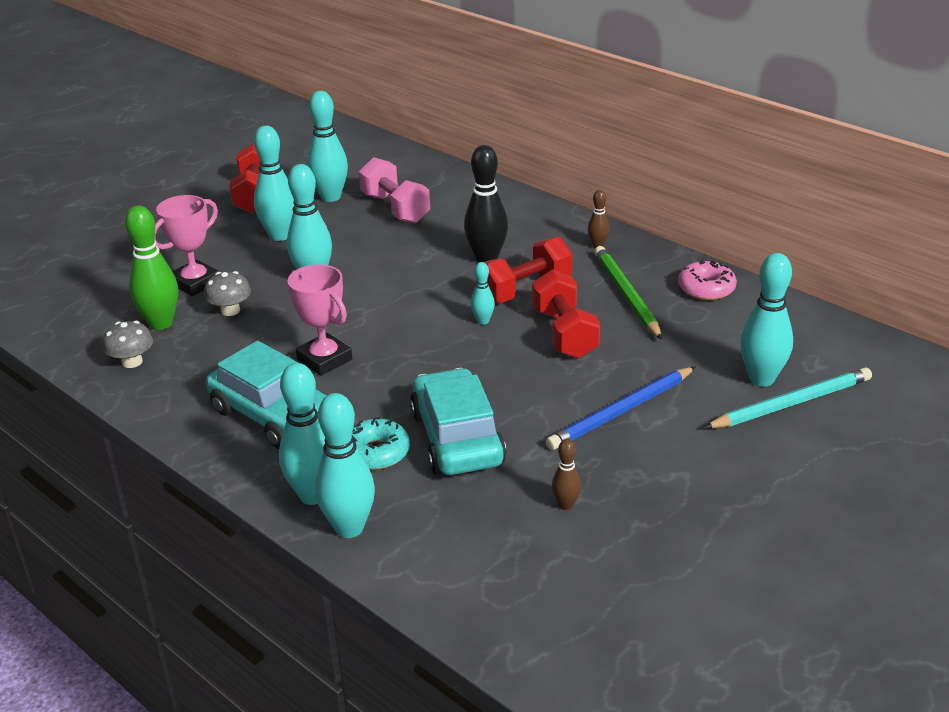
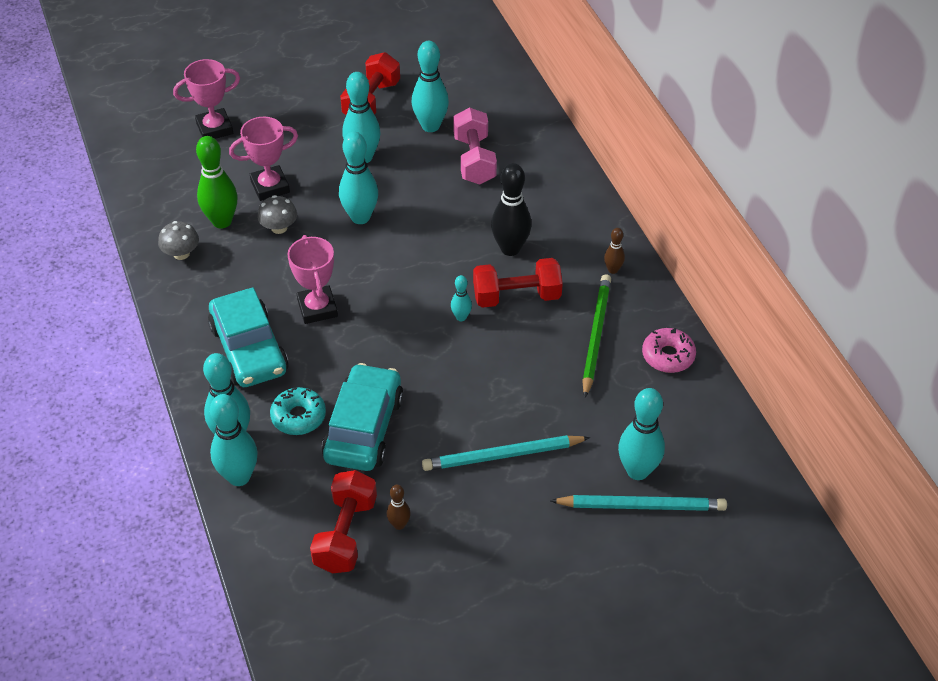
camera: 25 degrees right, 15 degrees up
(97, 256) = (214, 128): none -> pink trophy
(564, 333) = (515, 357): red dumbbell -> red dumbbell (346, 534)
(621, 412) = (502, 456): blue pencil -> turquoise pencil

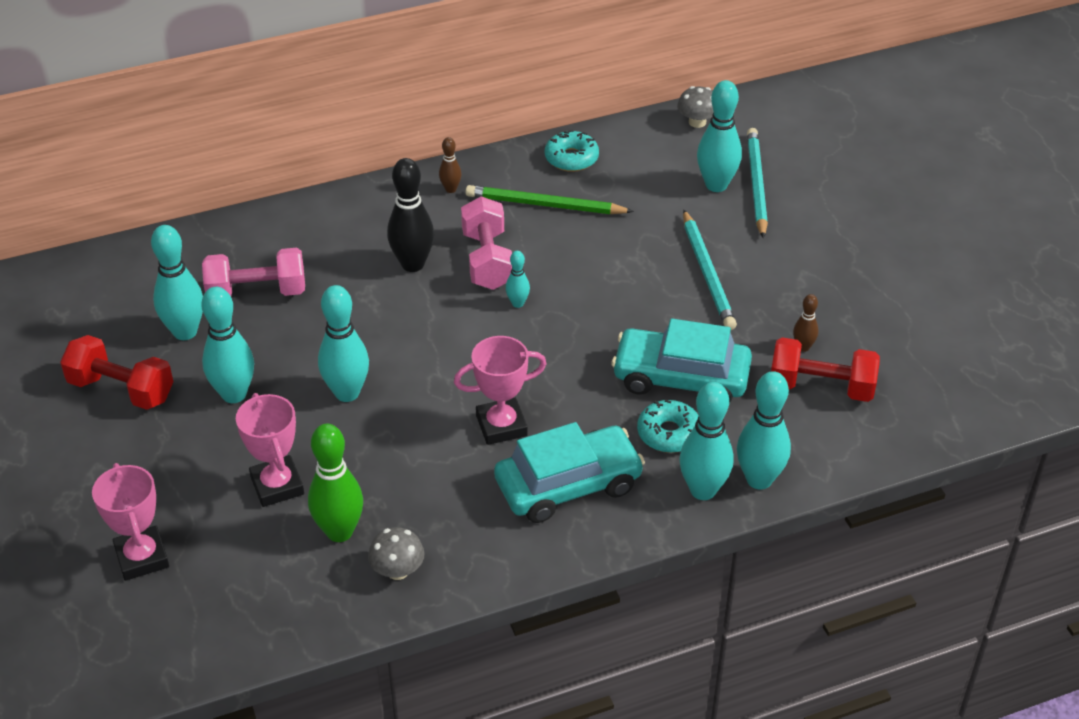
camera: 90 degrees left, 5 degrees down
(279, 228) = (357, 471): grey mushroom -> grey mushroom (697, 122)
(516, 296) = (487, 260): red dumbbell -> pink dumbbell
(668, 356) = (571, 158): pink donut -> turquoise donut

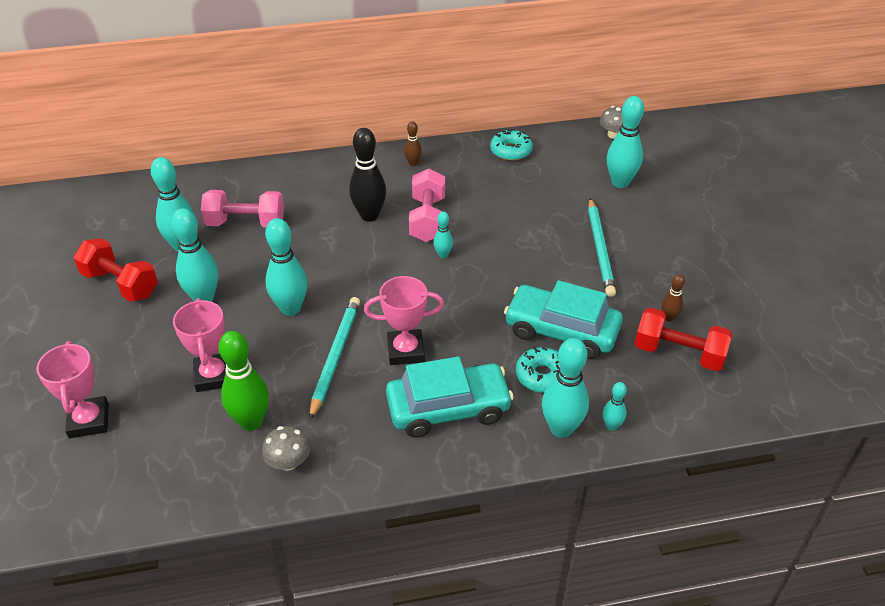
camera: 10 degrees right, 0 degrees up
(545, 205) = (482, 183): green pencil -> none
(756, 184) = (652, 185): turquoise pencil -> turquoise pencil (335, 357)
(759, 479) = (611, 426): turquoise bowling pin -> turquoise bowling pin, size x0.51

